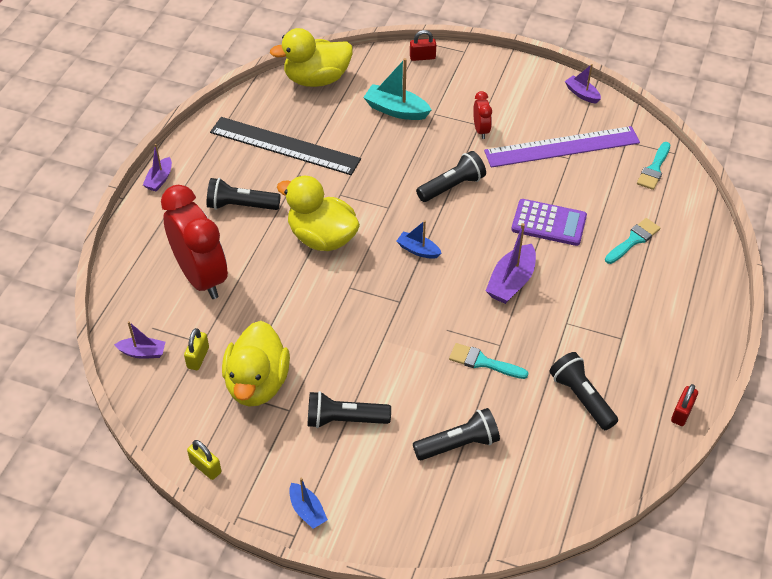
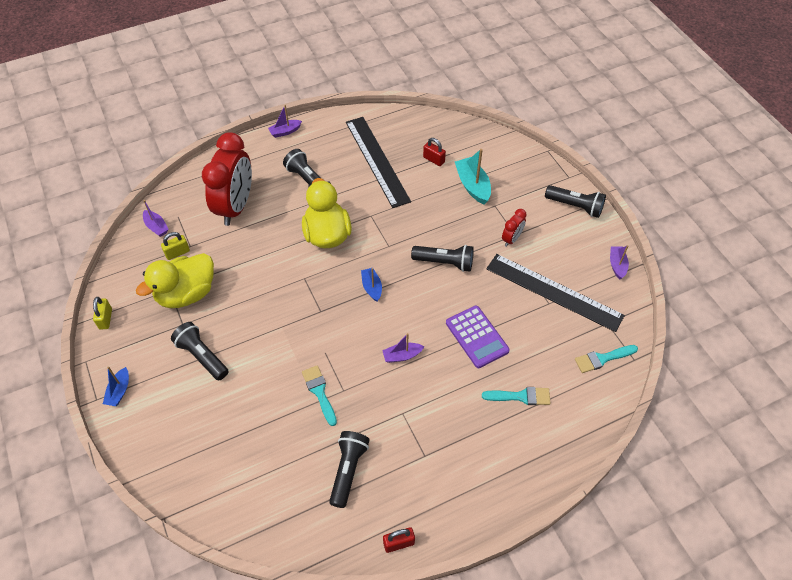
camera: 45 degrees right, 5 degrees up
(316, 79) = (448, 131): yellow duck -> none
(422, 57) = (534, 162): red padlock -> red padlock (433, 160)
(458, 444) = (241, 430): black flashlight -> black flashlight (575, 206)
(511, 282) = (402, 356): purple boat -> purple boat, size x0.61
(562, 147) = (554, 292): purple ruler -> black ruler

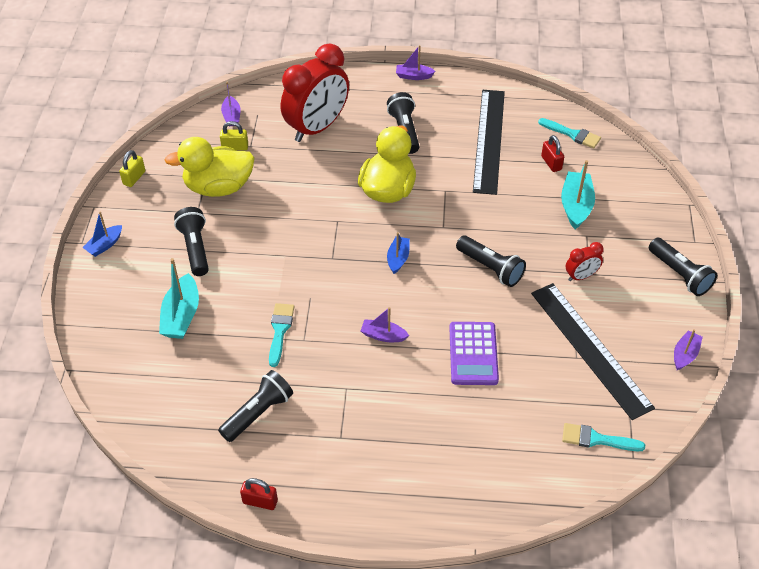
camera: 30 degrees right, 5 degrees down
(229, 420) = (181, 316): none -> turquoise boat
(521, 396) = (478, 432): turquoise brush -> turquoise brush (572, 134)

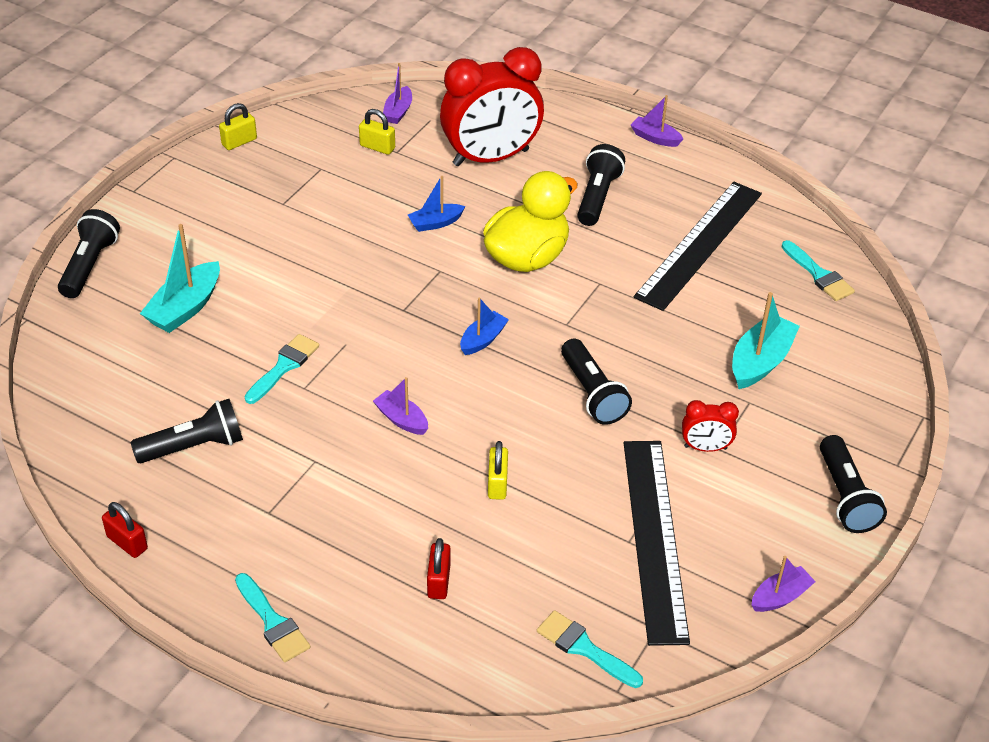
camera: 25 degrees right, 5 degrees down
(104, 245) = (156, 202): blue boat -> blue boat (435, 223)
(195, 248) = (252, 241): black flashlight -> black flashlight (90, 265)
(218, 187) = (326, 184): yellow duck -> none
(395, 511) = (273, 622): none -> turquoise brush
(473, 354) = (497, 484): purple calculator -> yellow padlock
(551, 163) = (764, 299): red padlock -> red padlock (438, 581)

